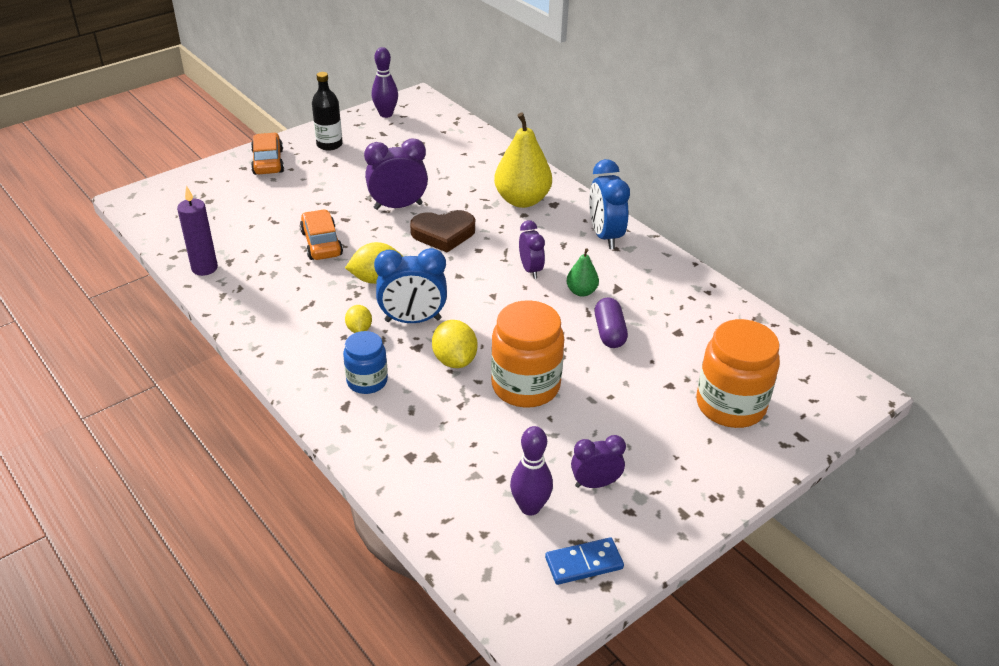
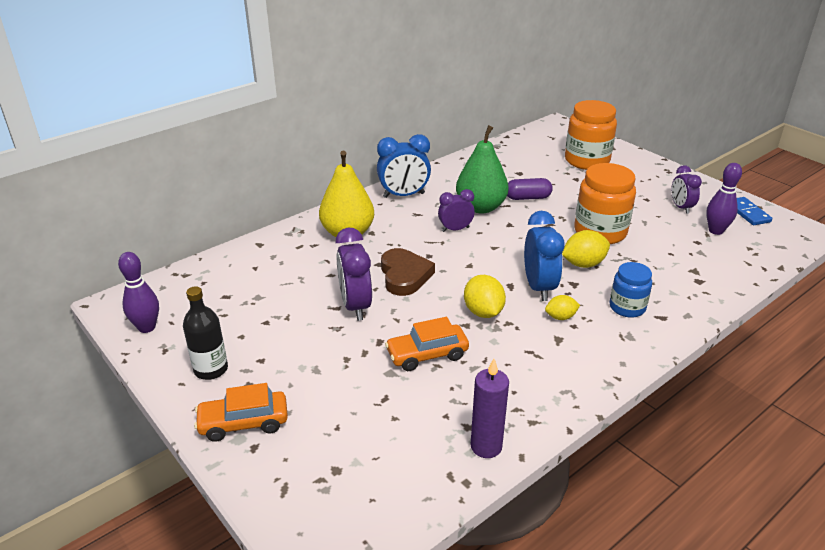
camera: 90 degrees left, 5 degrees down
(581, 291) = (480, 207): green pear -> green pear, size x1.99

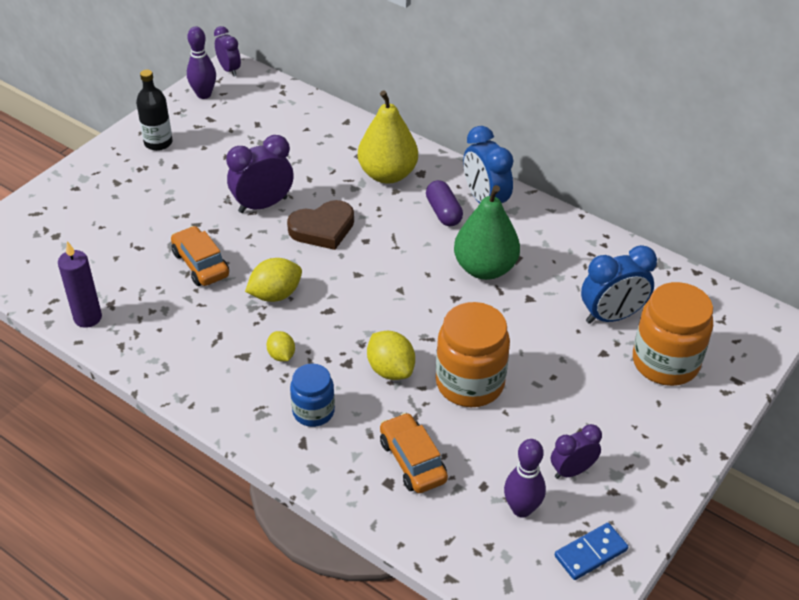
camera: 75 degrees right, 10 degrees up
(243, 423) = (100, 176): orange car -> orange car (412, 461)
(455, 229) = (426, 253): purple clock -> purple clock (229, 70)
(527, 198) = (527, 308): purple capsule -> purple capsule (443, 212)
(539, 287) = (331, 334): blue clock -> blue clock (611, 316)

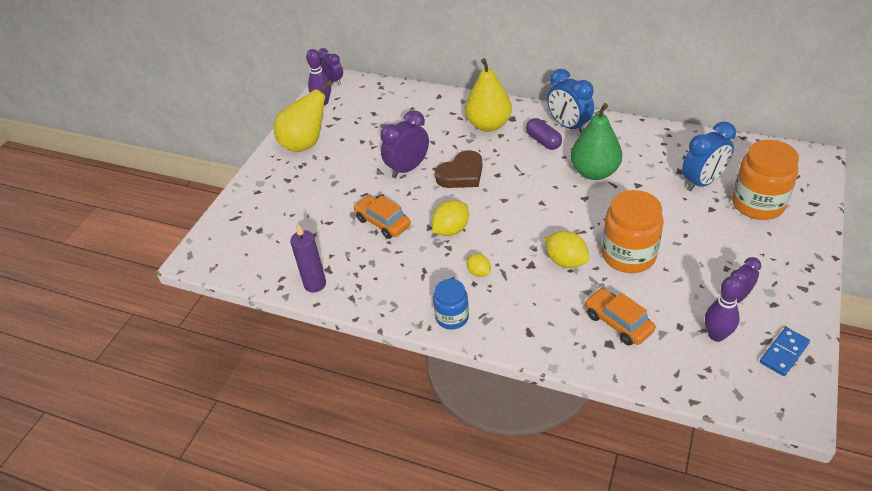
camera: 10 degrees left, 0 degrees up
(158, 143) = (305, 144): black bottle -> yellow pear
(313, 411) = (524, 307): blue jar -> blue jar (452, 317)

